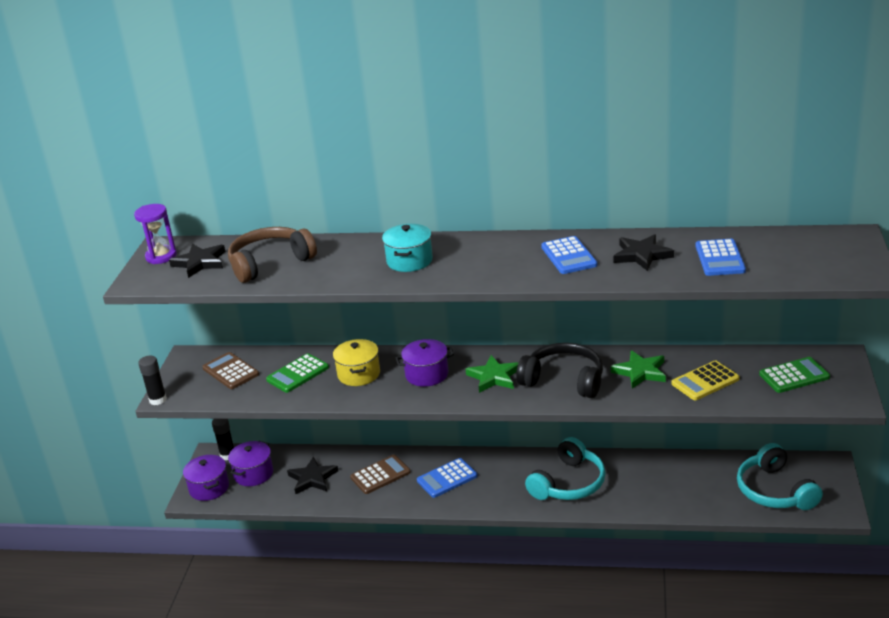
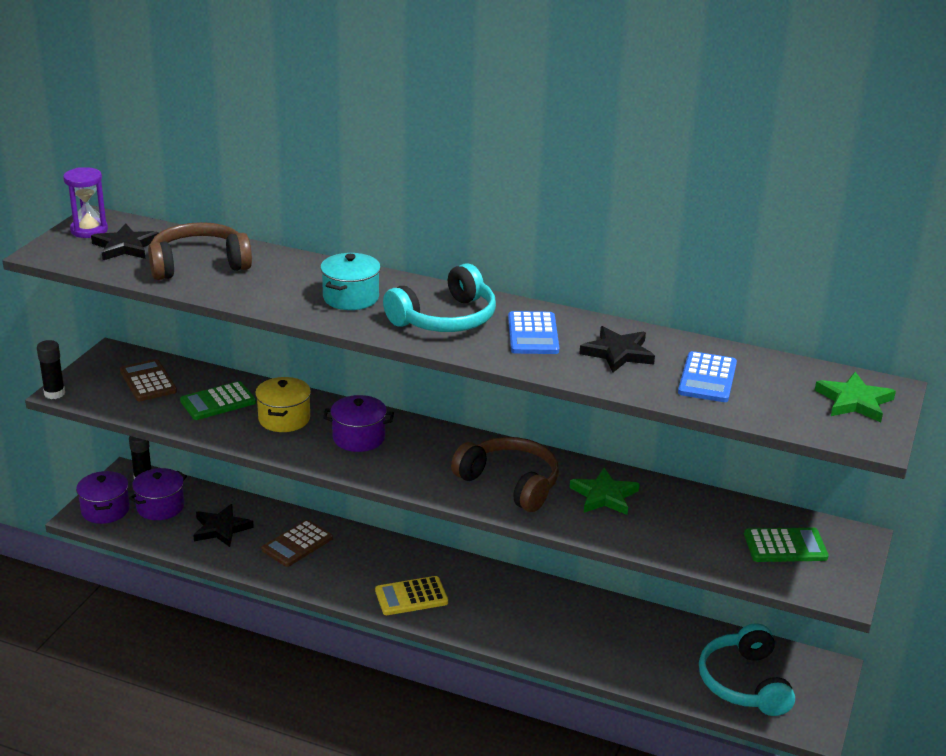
camera: 10 degrees right, 0 degrees up
(380, 475) = (297, 544): brown calculator -> brown calculator turned 150 degrees clockwise
(447, 478) = (369, 567): blue calculator -> none
(494, 377) = (432, 459): green star -> green star (854, 401)
(564, 380) = (510, 483): black headphones -> brown headphones
(568, 483) = (504, 609): turquoise headphones -> turquoise headphones (445, 319)
(705, 381) = (674, 526): yellow calculator -> yellow calculator (411, 597)

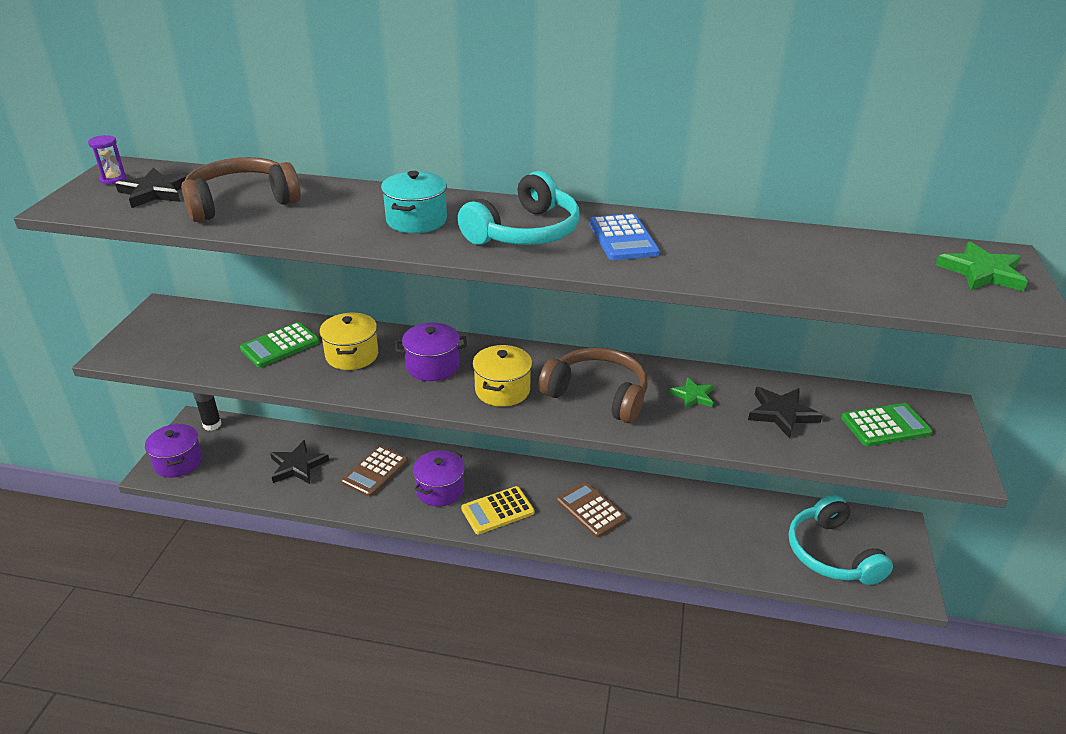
camera: 10 degrees left, 5 degrees up
(54, 393) = (104, 357): black glue stick -> none
(89, 230) = (113, 179): purple hourglass -> purple hourglass, size x0.63
(148, 381) = (203, 333): brown calculator -> brown calculator (590, 510)
(160, 507) = (233, 451): purple pot -> purple pot (440, 490)
(419, 468) = (502, 390): none -> yellow pot
(604, 496) = (693, 396): green star -> green star, size x0.64
(618, 353) = (719, 248): black star -> black star (782, 413)
(707, 378) = (823, 265): blue calculator -> none

